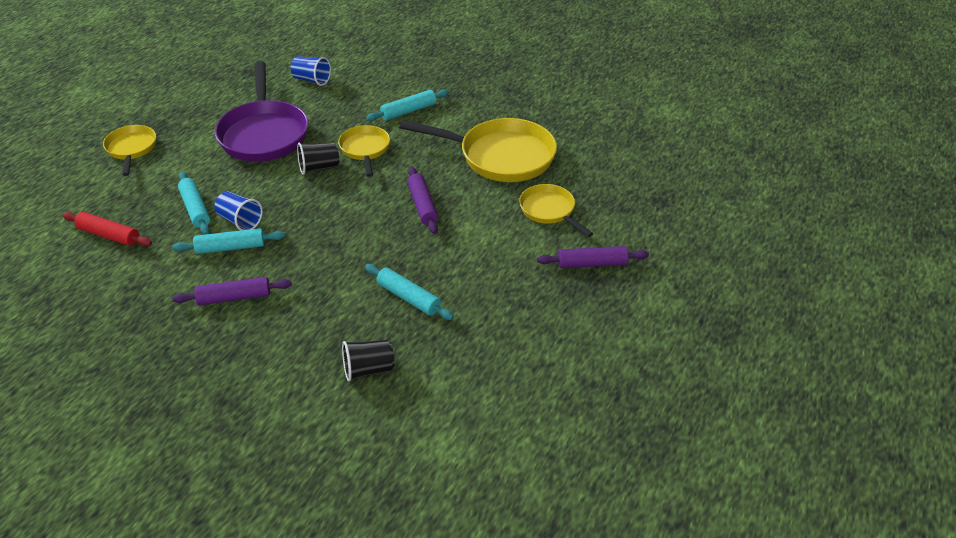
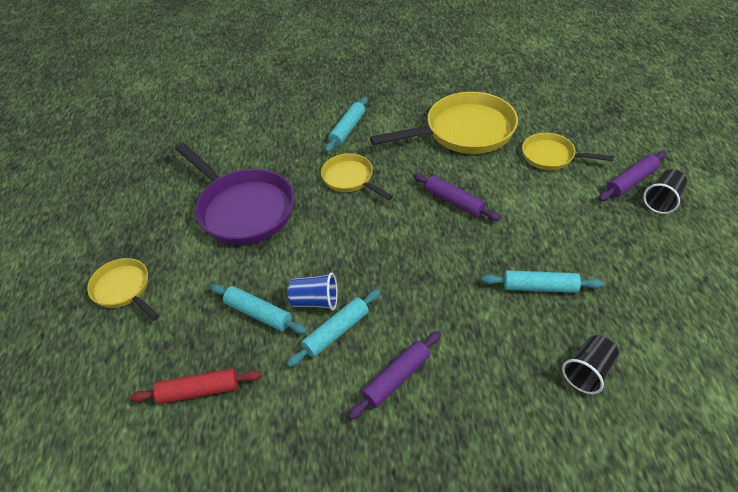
camera: 30 degrees left, 5 degrees up
(312, 80) = (231, 141): blue cup -> none
(319, 168) = (329, 215): black cup -> black cup (662, 200)

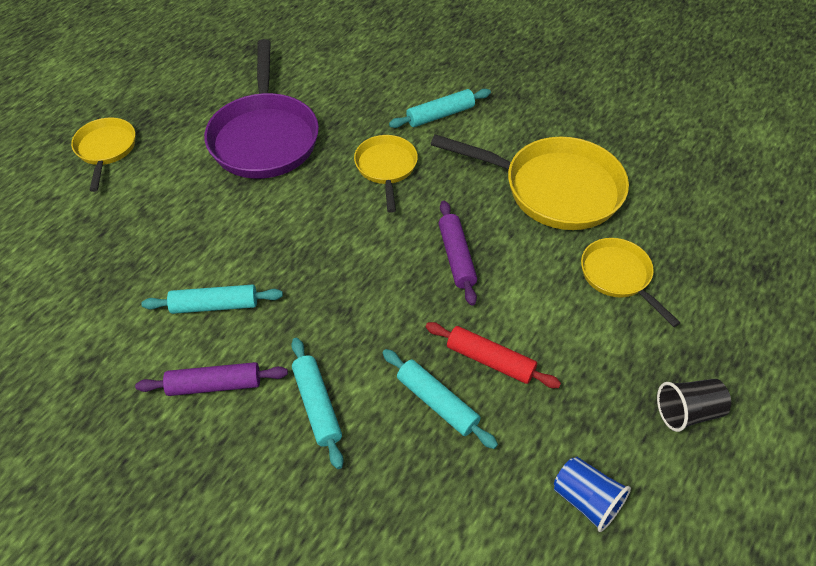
camera: 35 degrees right, 5 degrees up
(199, 391) = (68, 276): red rolling pin -> red rolling pin (490, 360)
(258, 313) = (175, 243): turquoise rolling pin -> turquoise rolling pin (317, 405)
(315, 301) = (228, 265): blue cup -> blue cup (586, 500)
(588, 372) = (382, 519): black cup -> none
(631, 181) = (676, 365): purple rolling pin -> none

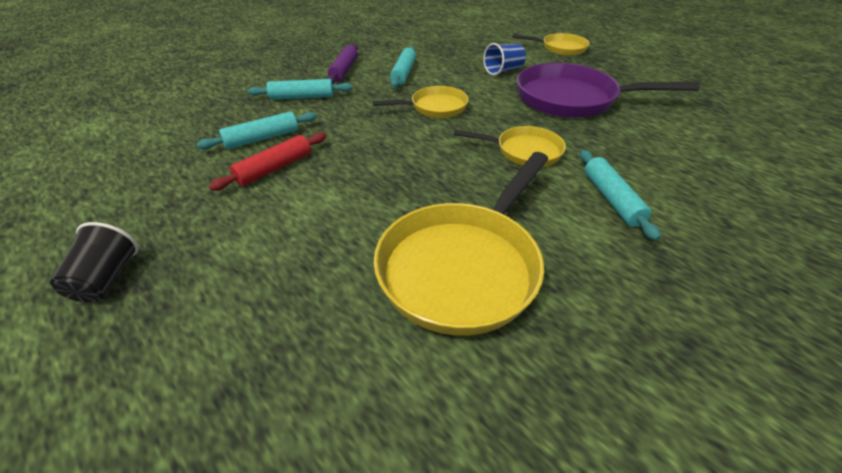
camera: 105 degrees right, 10 degrees down
(456, 257) = (393, 172): purple rolling pin -> none
(586, 500) = (119, 188): blue cup -> blue cup (503, 71)
(618, 276) = (300, 283): yellow pan -> yellow pan (435, 107)

